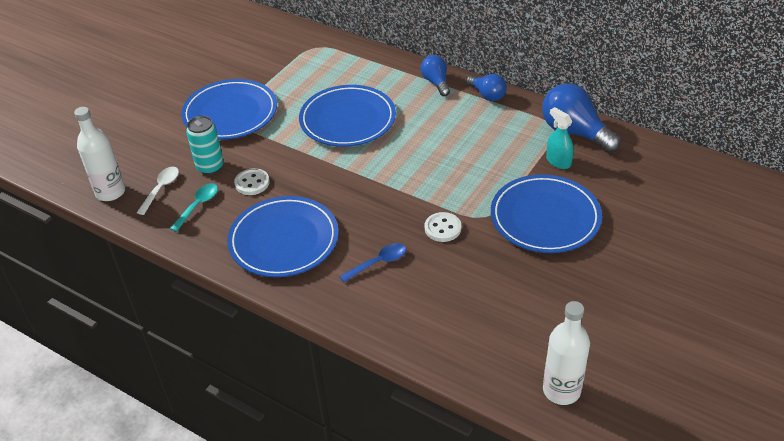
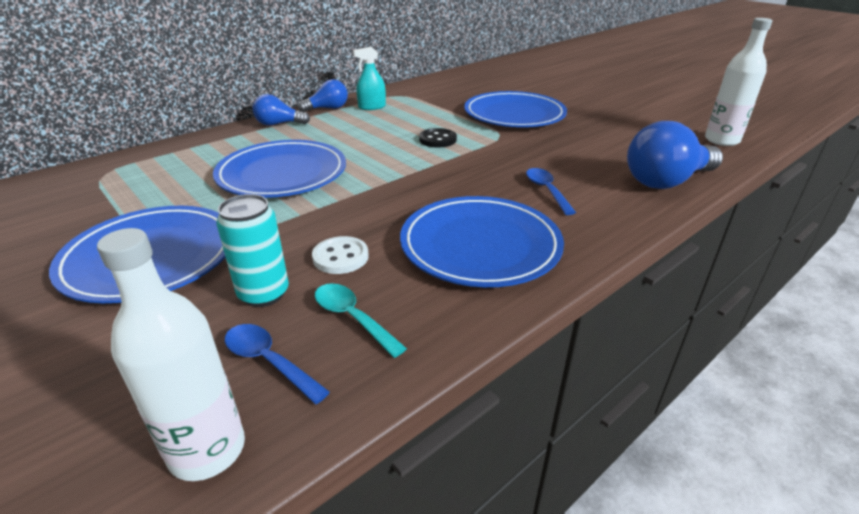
camera: 75 degrees left, 10 degrees down
(161, 189) = (269, 361): white spoon -> blue spoon
(442, 228) = (507, 153): white button -> none
(451, 180) = (437, 140): none -> black button
(558, 161) = (446, 100): turquoise spray bottle -> turquoise spray bottle (372, 107)
(575, 132) = (414, 90): blue light bulb -> blue light bulb (666, 181)

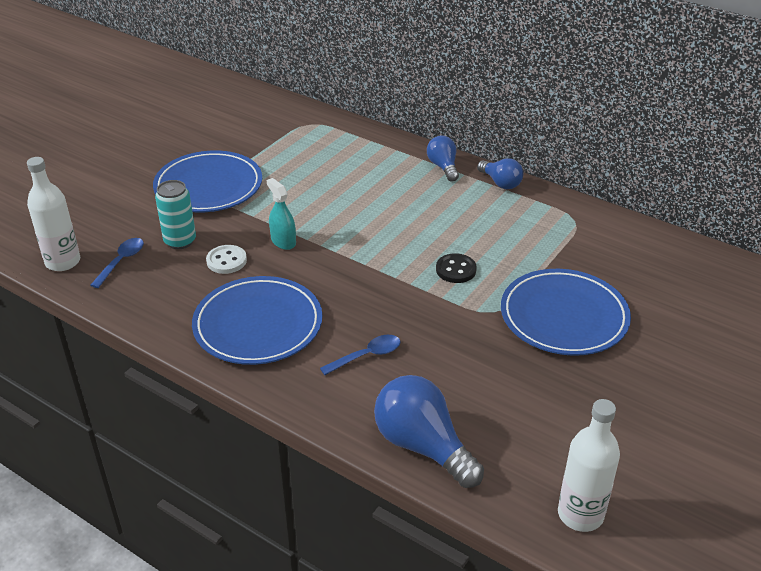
camera: 75 degrees right, 5 degrees up
(282, 174) = (341, 200): blue plate -> none
(352, 318) = (162, 282): turquoise spoon -> none
(372, 107) = (523, 209): turquoise spray bottle -> turquoise spray bottle (283, 241)

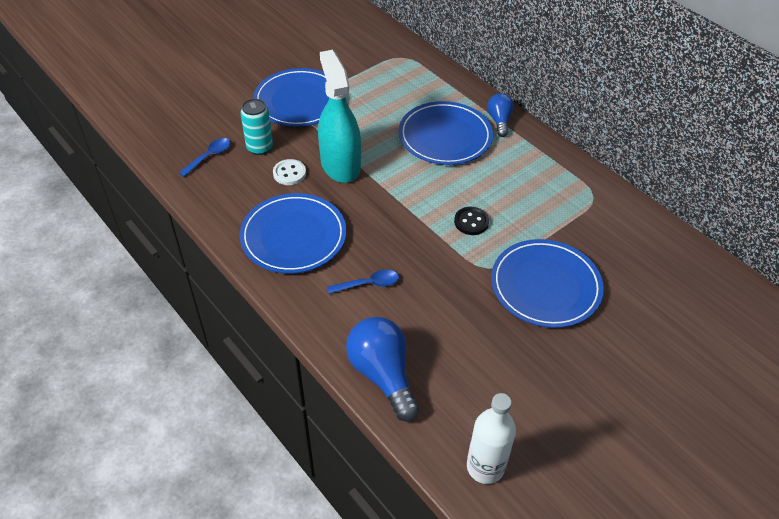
camera: 15 degrees right, 10 degrees up
(63, 262) = (166, 147): white bottle -> none
(283, 241) = (340, 165): turquoise spray bottle -> turquoise spray bottle, size x2.10
(390, 192) = (445, 137): none -> blue plate
(500, 183) = (543, 146): blue light bulb -> none

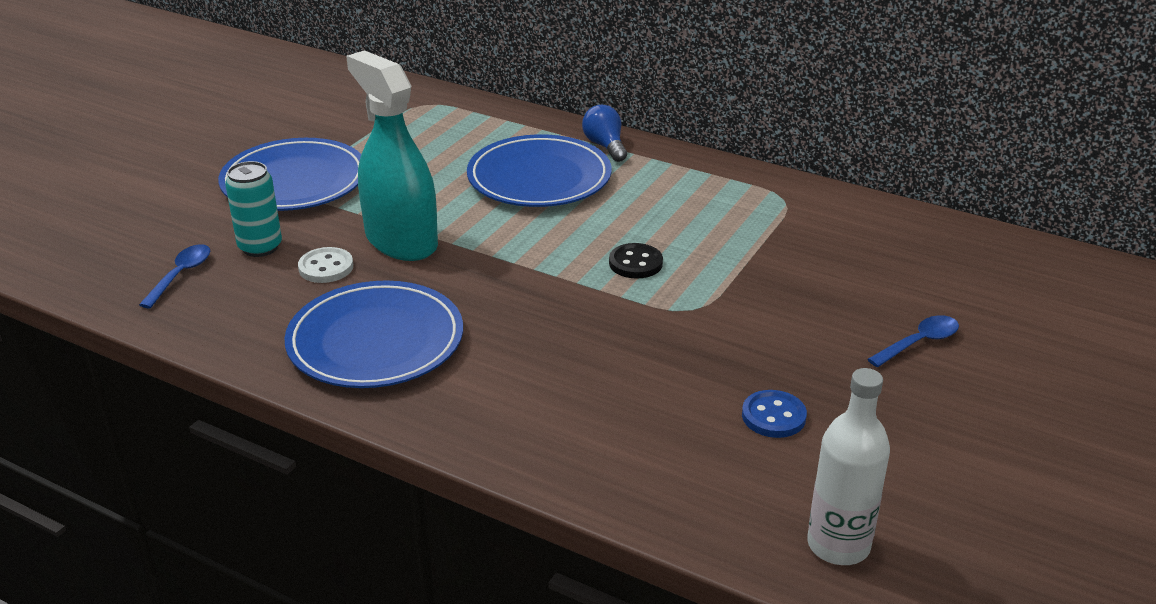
camera: 20 degrees left, 15 degrees down
(368, 284) = (528, 370): blue spoon -> blue spoon (919, 342)
(383, 375) = (616, 475): blue light bulb -> none
(496, 364) = (773, 416): none -> blue button
(545, 286) = (784, 310): blue plate -> none

